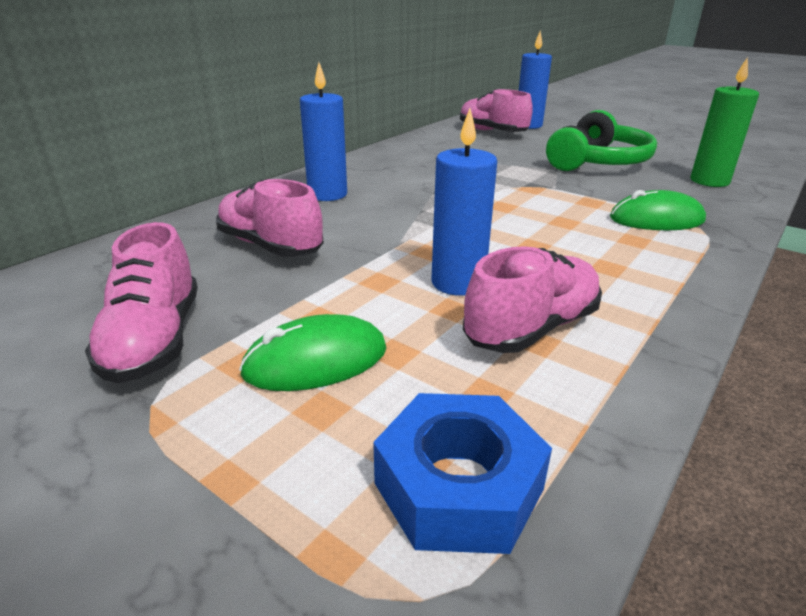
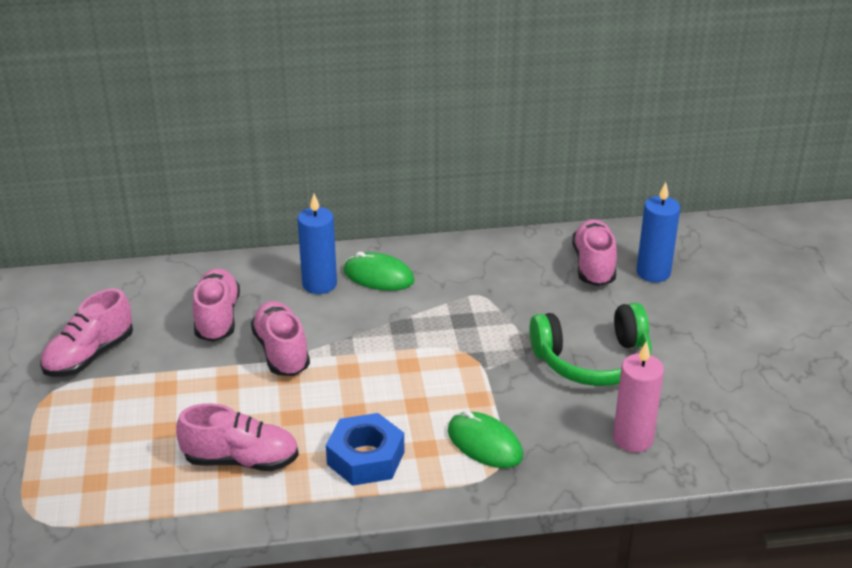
camera: 45 degrees right, 5 degrees up
(316, 361) = (129, 411): green mouse -> green mouse (378, 276)
(386, 240) = (281, 352): none -> pink shoe
(458, 283) = (261, 409): blue candle -> none
(458, 486) = (93, 498): blue nut -> blue nut (365, 458)
(709, 181) = (633, 439): green candle -> pink candle

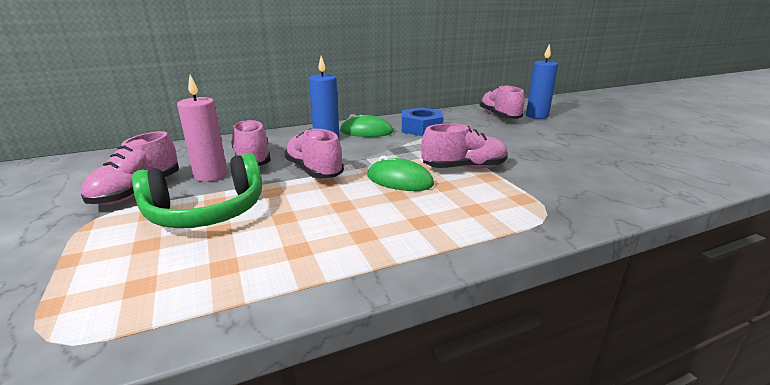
camera: 15 degrees left, 10 degrees down
(241, 460) = (307, 242): pink shoe -> pink shoe (464, 168)
(365, 458) = (428, 223): blue nut -> blue nut (421, 128)
(484, 443) = (520, 200): green mouse -> green mouse (399, 180)
(593, 361) = (547, 151): green headphones -> green headphones (207, 212)
(633, 439) = (624, 183): pink candle -> pink candle (211, 175)

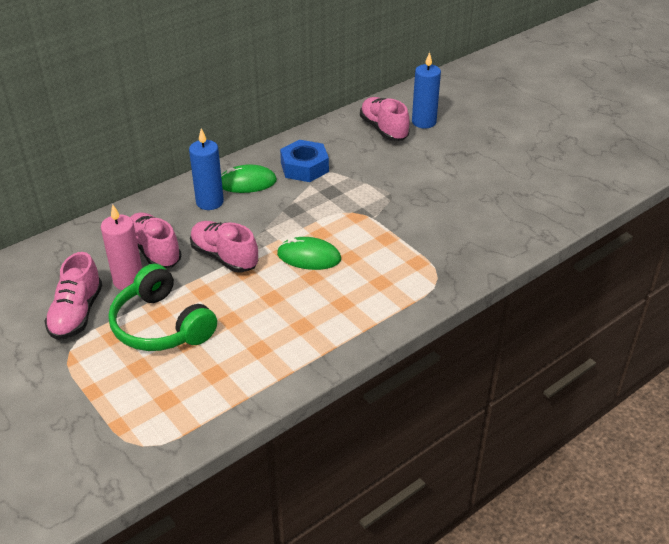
camera: 15 degrees left, 15 degrees up
(207, 212) = (161, 325): green headphones -> green headphones turned 90 degrees clockwise
(464, 168) = (362, 229): pink shoe -> none

